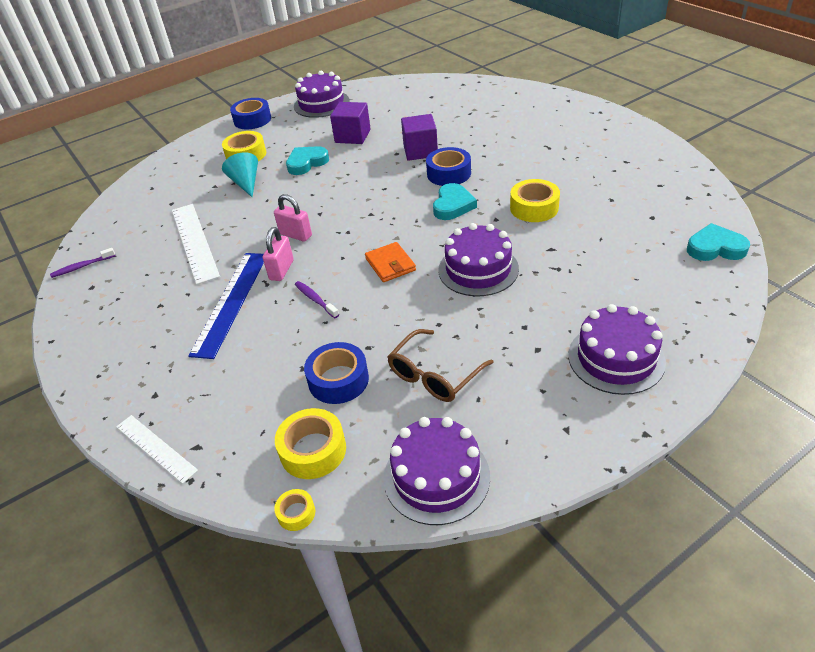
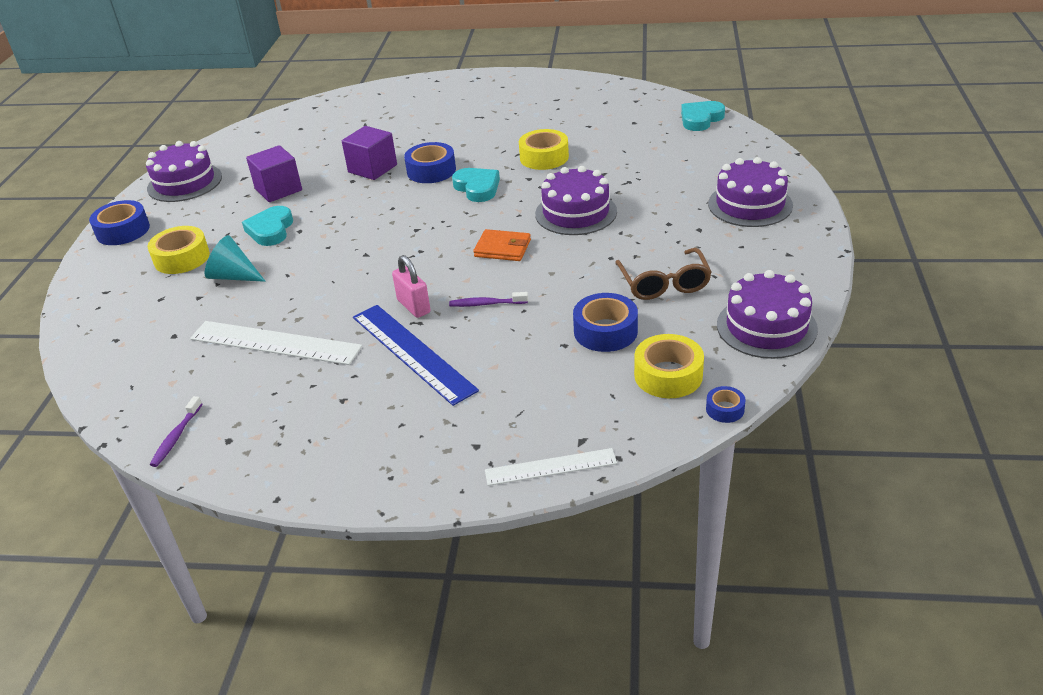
camera: 50 degrees left, 5 degrees down
(295, 235) = (375, 279): pink padlock -> none
(296, 513) = (725, 409): yellow tape -> blue tape

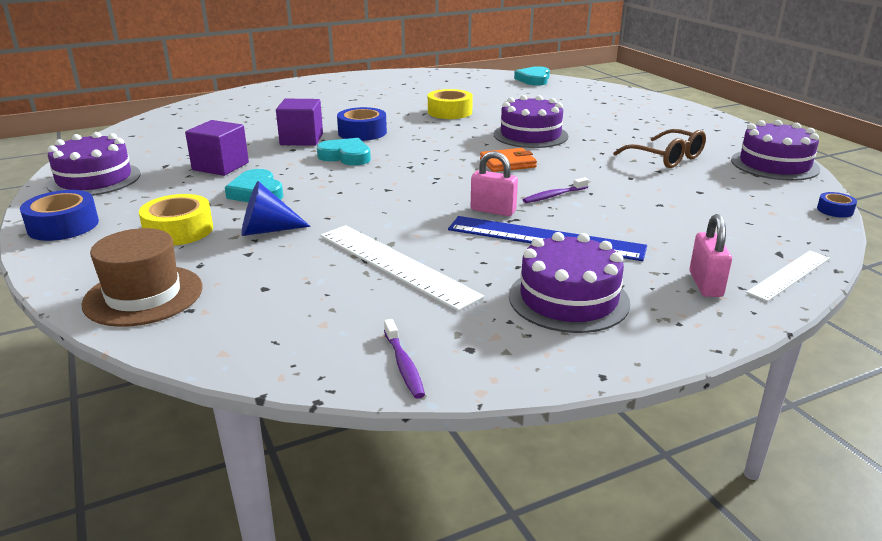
camera: 35 degrees left, 10 degrees down
(104, 317) = (143, 295): none -> brown hat
(234, 276) = (267, 230): turquoise cone -> blue cone
(275, 343) = (396, 265): white ruler -> white ruler turned 60 degrees clockwise
(466, 449) = (705, 284): none -> pink padlock
(477, 188) = (422, 135): turquoise heart -> turquoise heart (346, 156)
(605, 331) = (675, 190): blue tape -> none
(668, 375) = (764, 202): yellow tape -> none
(750, 204) = (646, 112): purple cake -> purple cake (568, 299)

